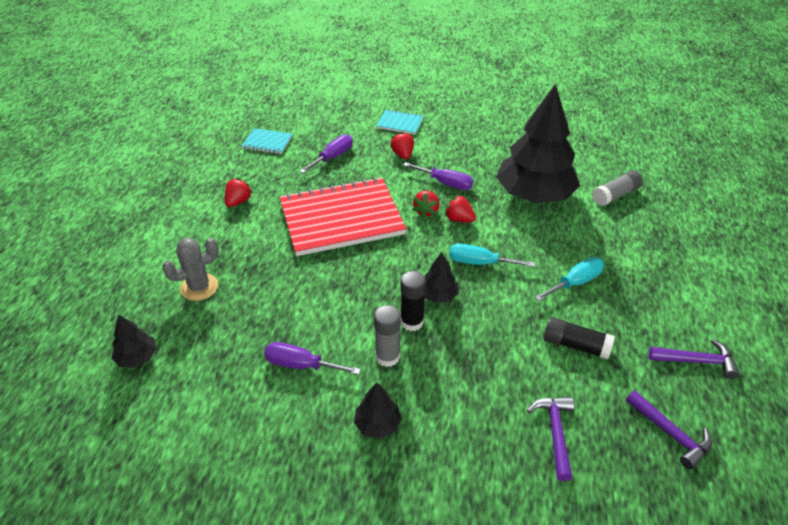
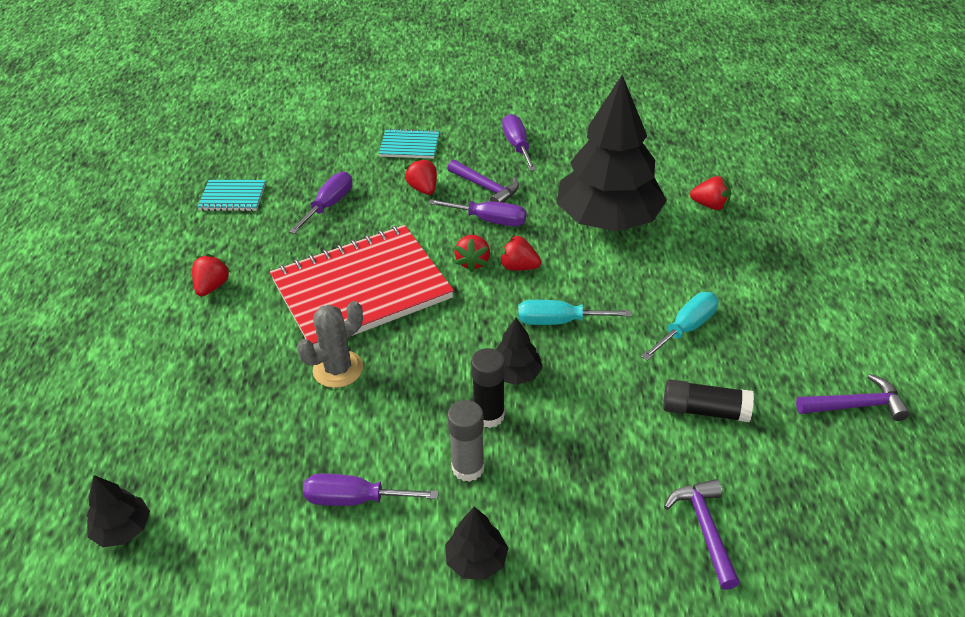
camera: 10 degrees left, 0 degrees up
(199, 287) = (186, 415): grey cactus -> grey cactus (338, 369)
(479, 133) = (517, 146): none -> purple screwdriver
(615, 195) = (710, 205): grey glue stick -> red strawberry
(670, 434) = (845, 504): purple hammer -> purple hammer (486, 188)

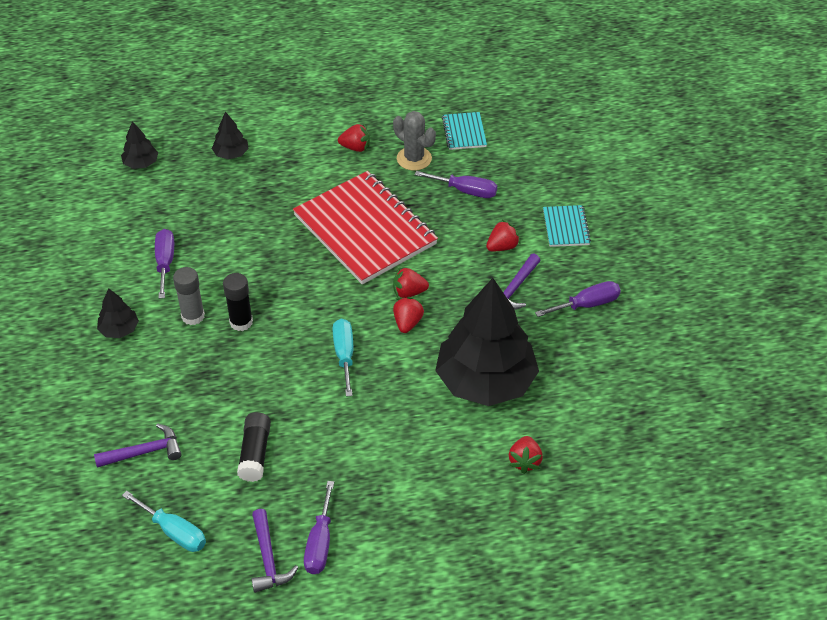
camera: 80 degrees right, 5 degrees up
(338, 369) = (279, 232): grey cactus -> grey cactus (414, 158)
(489, 220) = (467, 297): purple screwdriver -> purple screwdriver (320, 543)
(515, 374) = (283, 333): black tree -> black tree (231, 154)
(686, 328) = (347, 441): turquoise screwdriver -> turquoise screwdriver (174, 532)

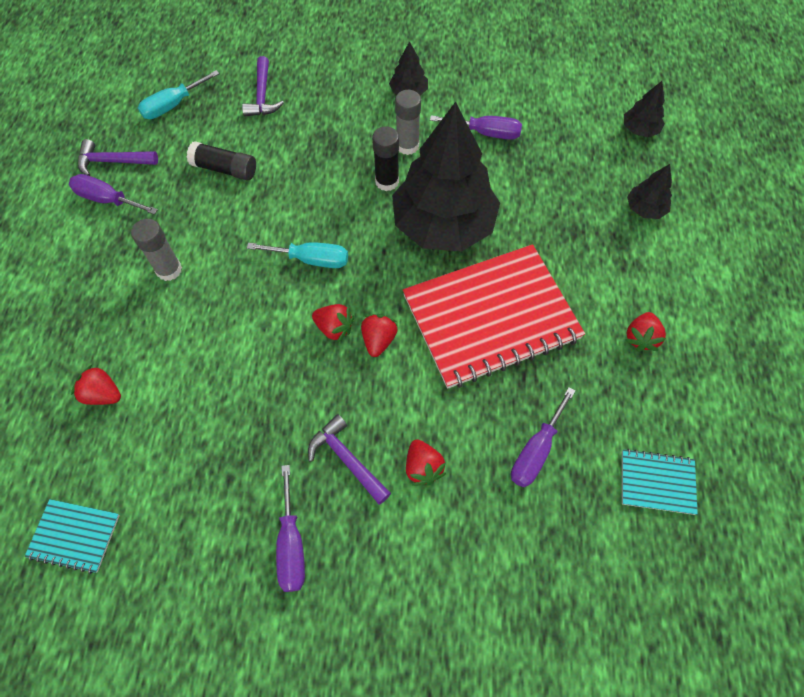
camera: 105 degrees right, 15 degrees up
(387, 458) = (169, 270): none -> grey glue stick
(414, 158) = (610, 402): grey cactus -> none
(485, 381) = (222, 386): black tree -> black tree (443, 225)
(566, 227) = (437, 566): turquoise notebook -> turquoise notebook (74, 536)

